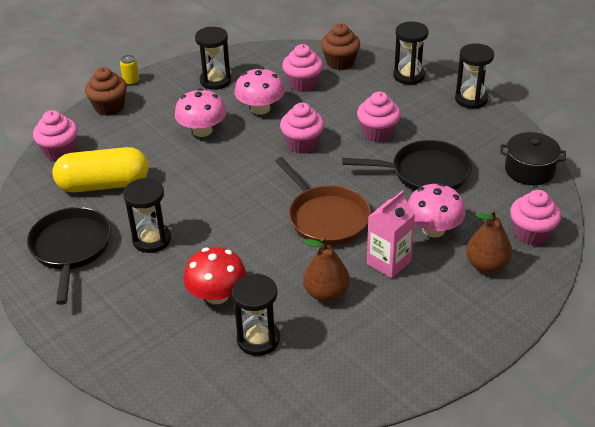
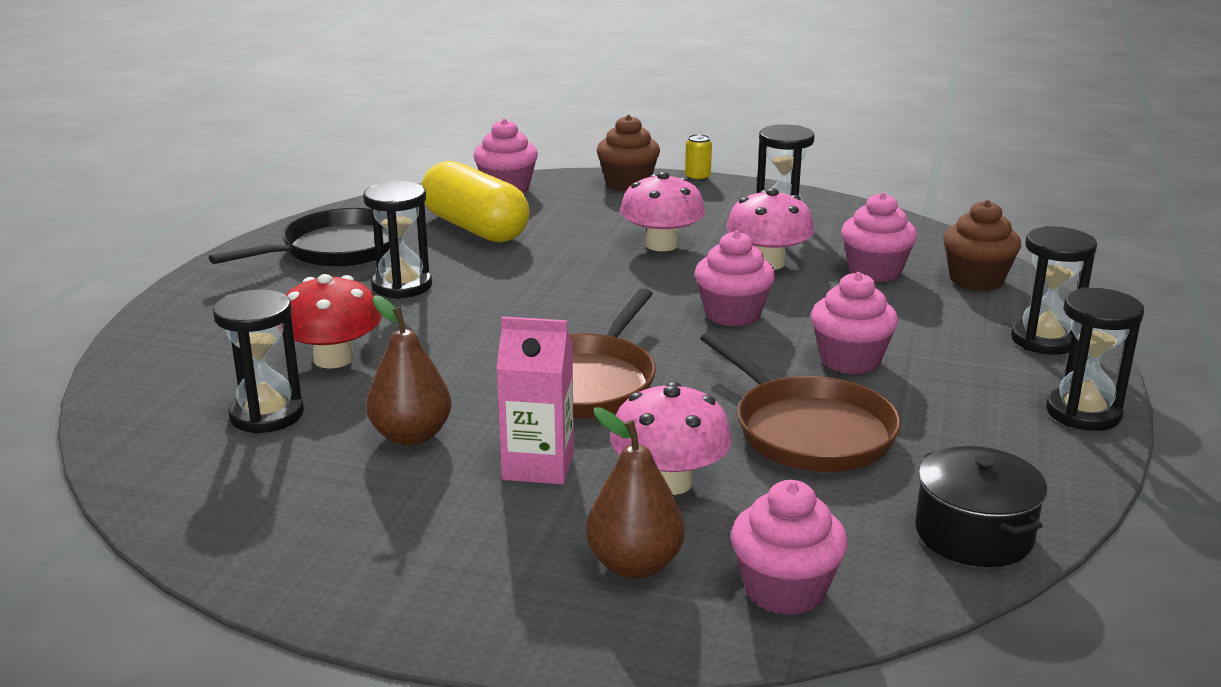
camera: 55 degrees right, 15 degrees down
(425, 173) = (808, 431): black pan -> brown pan

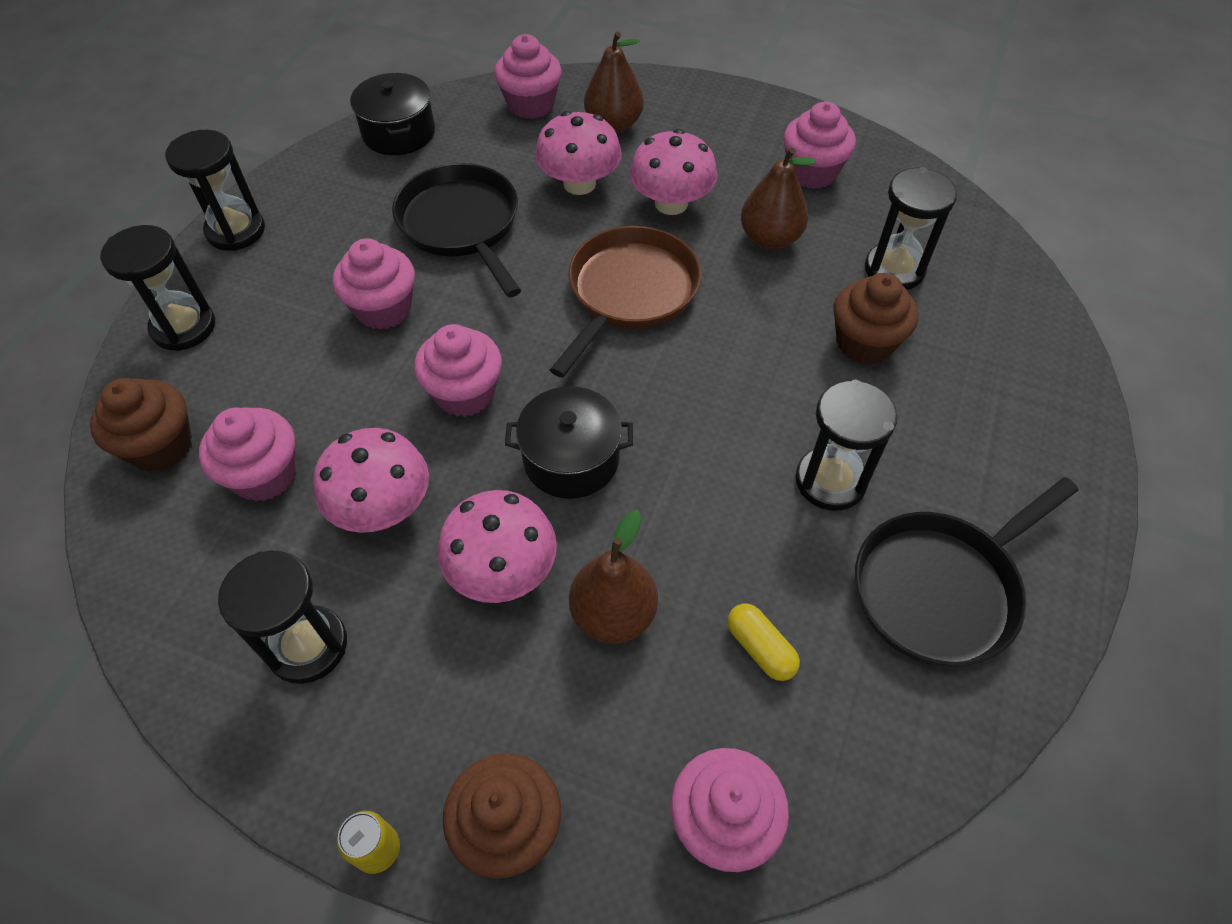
camera: 175 degrees left, 30 degrees up
(328, 512) = (811, 173): none -> pink cupcake
(333, 359) = (864, 343): red mushroom -> brown cupcake
(475, 228) = (760, 648): yellow capsule -> yellow capsule, size x0.43
(538, 466) = (671, 203): pink carton -> pink mushroom
(577, 234) = (613, 614): none -> brown pear
(623, 287) = (571, 459): none -> black pot
(808, 431) = (462, 225): brown pan -> black pan

